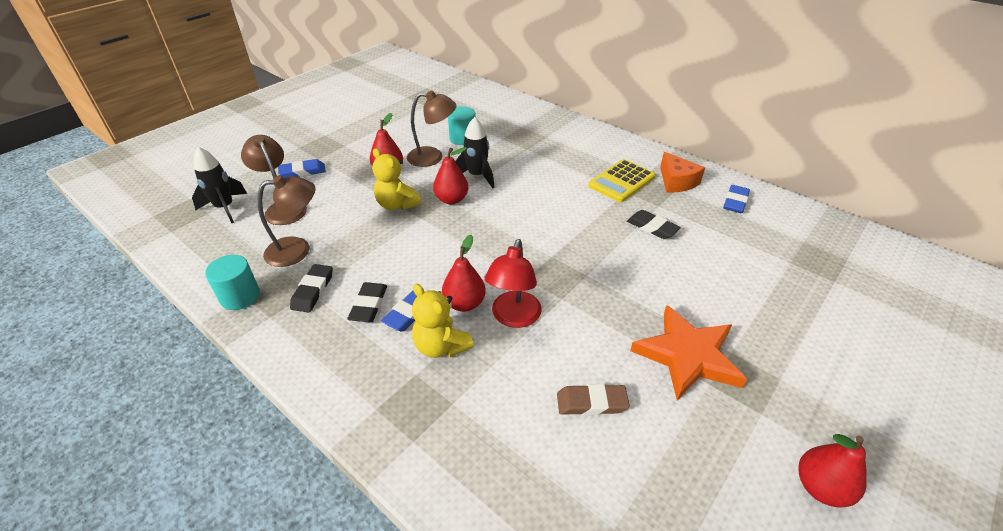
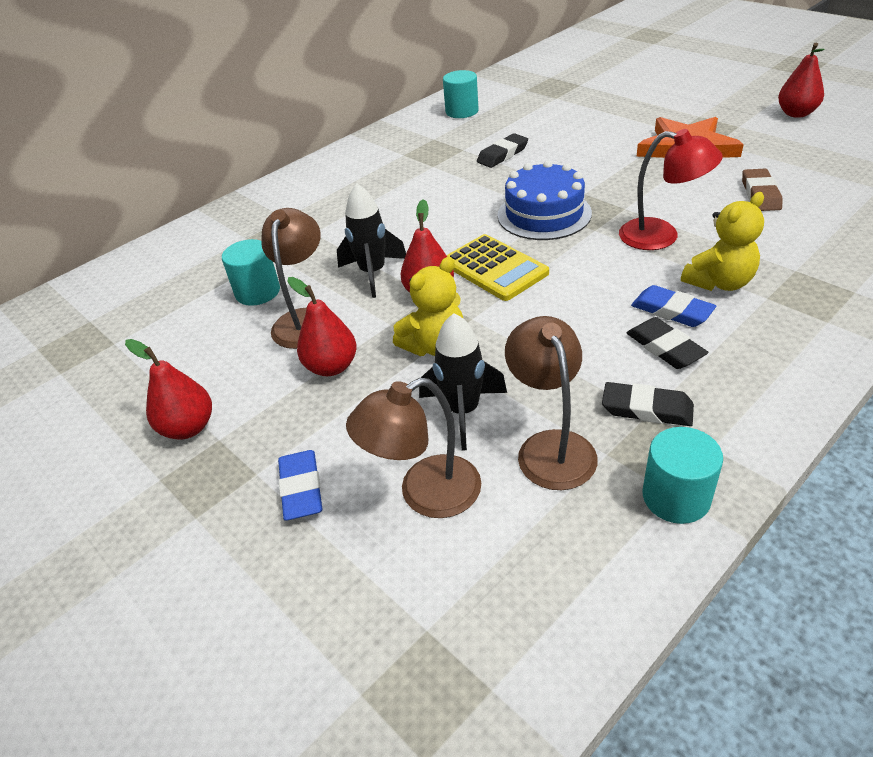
camera: 80 degrees left, 0 degrees up
(225, 208) = (413, 599): black rocket -> black rocket (463, 411)
(369, 305) = (665, 347): black eraser -> black eraser turned 45 degrees clockwise
(464, 303) = (645, 270): red pear -> red pear (188, 428)
(550, 250) = (544, 214): none -> blue cake
(621, 181) = (411, 167): yellow calculator -> yellow calculator (495, 268)
(676, 181) = (419, 137): orange cheese -> none
(735, 202) = (462, 111): blue eraser -> turquoise cylinder

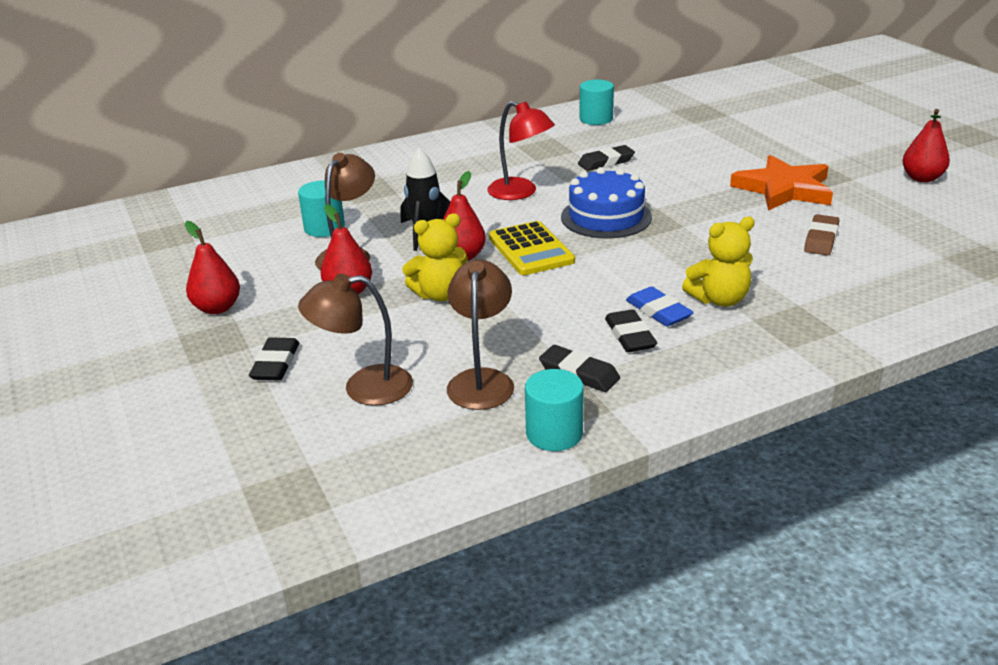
camera: 15 degrees right, 10 degrees down
(301, 488) = (276, 364): blue eraser -> black eraser
(463, 411) = (430, 343): black rocket -> none
(661, 236) = (697, 254): red lamp -> red lamp (520, 193)

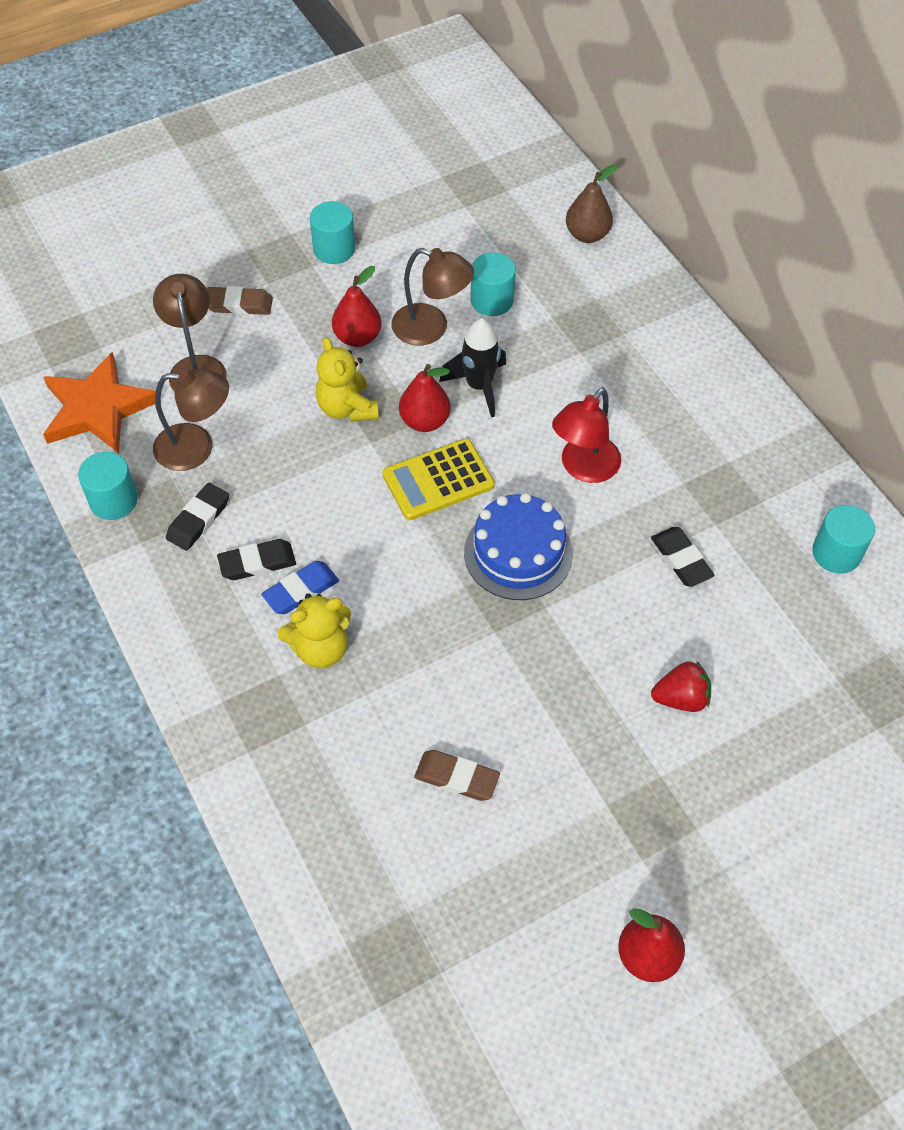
camera: 85 degrees right, 25 degrees up
(217, 308) = (334, 249): red pear -> turquoise cylinder
(262, 188) = (587, 235): none -> brown pear
(276, 364) = (239, 304): black eraser -> brown eraser
(719, 299) = (320, 648): yellow teddy bear -> yellow teddy bear turned 90 degrees counterclockwise
(723, 165) = (680, 698): none -> red strawberry
(784, 189) = (603, 761): orange star -> orange star (98, 409)

